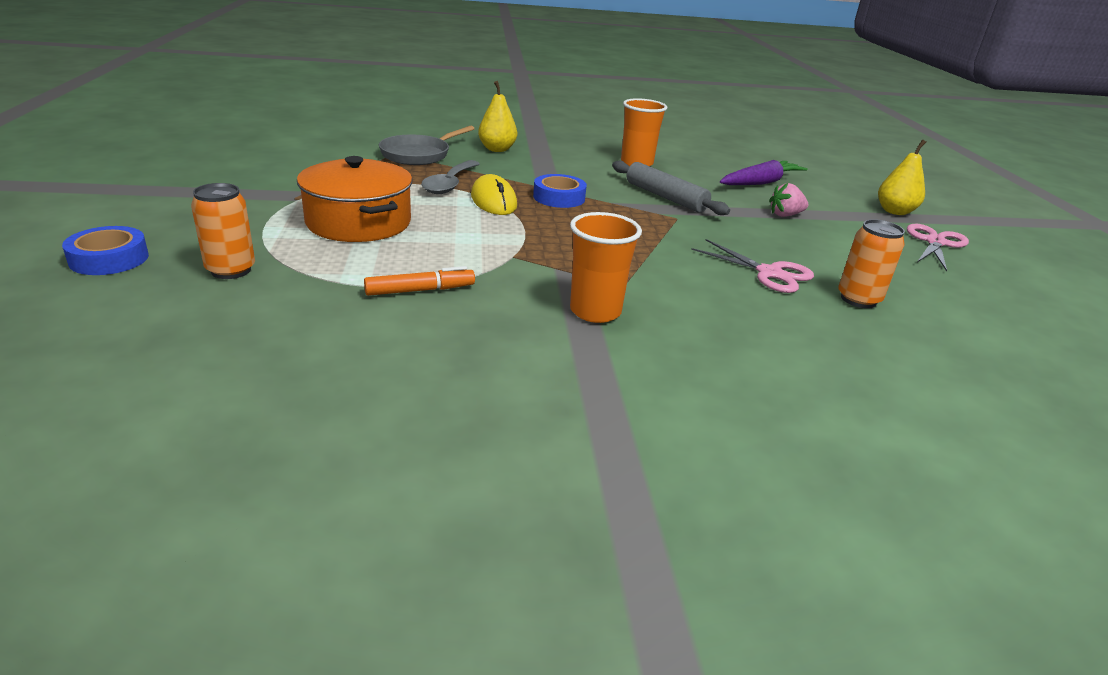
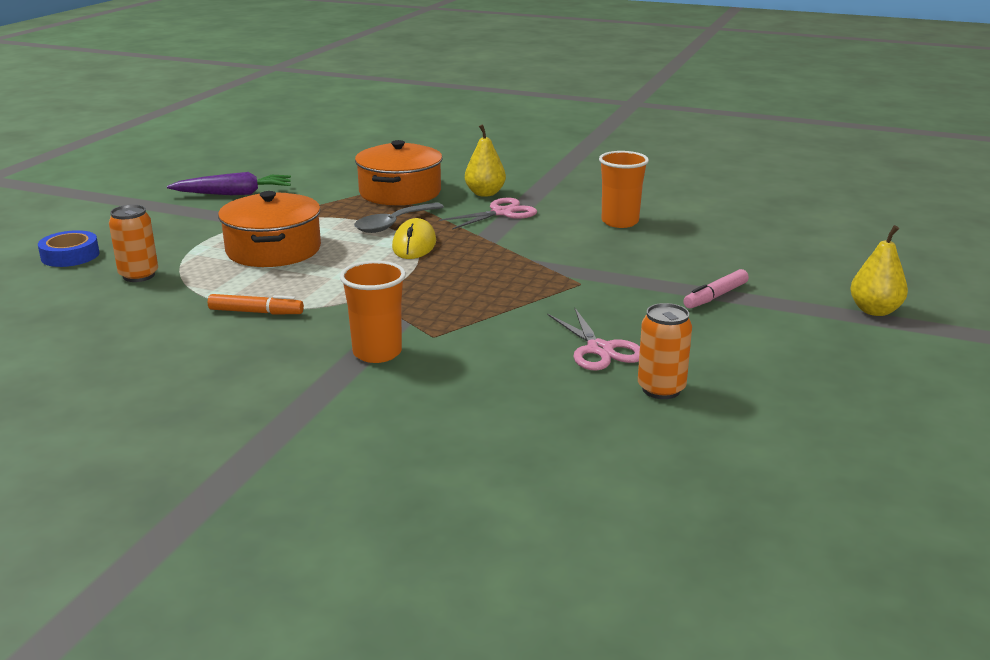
camera: 30 degrees right, 5 degrees down
(419, 154) = (400, 192): grey pan -> orange pot
(559, 197) = (483, 248): blue tape -> none
(665, 197) = (600, 261): grey rolling pin -> none
(760, 183) = (743, 258): purple carrot -> purple carrot (234, 194)
(785, 215) = (715, 296): pink strawberry -> pink marker
(935, 242) = (868, 351): pink scissors -> pink scissors (502, 213)

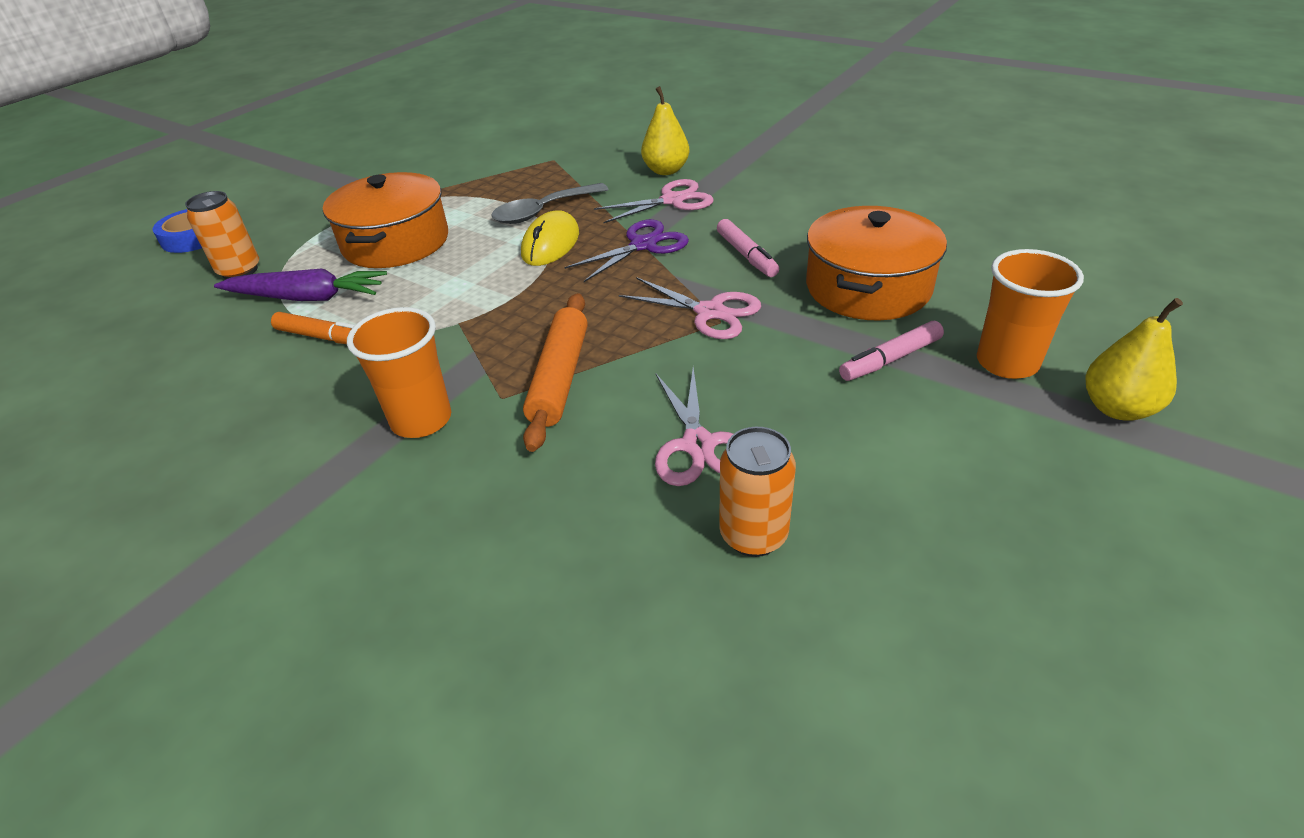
camera: 15 degrees right, 15 degrees up
(234, 194) = (400, 160): purple carrot -> purple carrot (307, 297)
(400, 192) = (573, 165): orange pot -> orange pot (868, 287)
(473, 322) = (560, 377): none -> orange rolling pin
(494, 242) = (643, 245): none -> purple scissors
(570, 279) = (710, 312): none -> pink scissors
(581, 244) = (746, 255): none -> pink marker
(620, 222) = (808, 222): orange cup -> orange cup (1007, 363)

